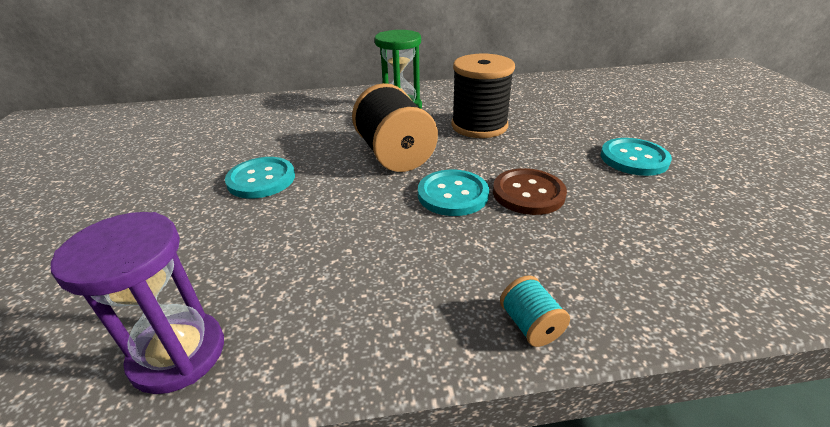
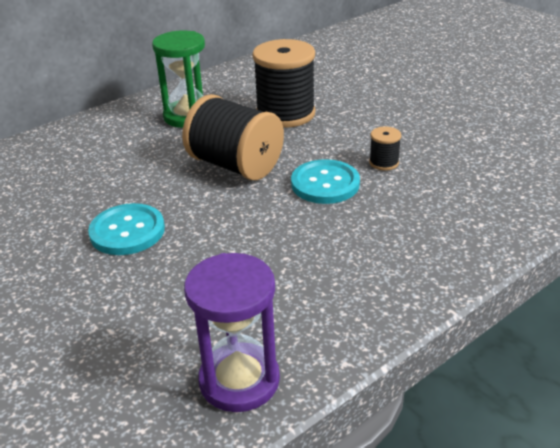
camera: 30 degrees left, 0 degrees up
(528, 193) = (384, 163): brown button -> black spool
(530, 325) = (466, 254): turquoise spool -> none
(634, 158) = (437, 108): turquoise button -> none

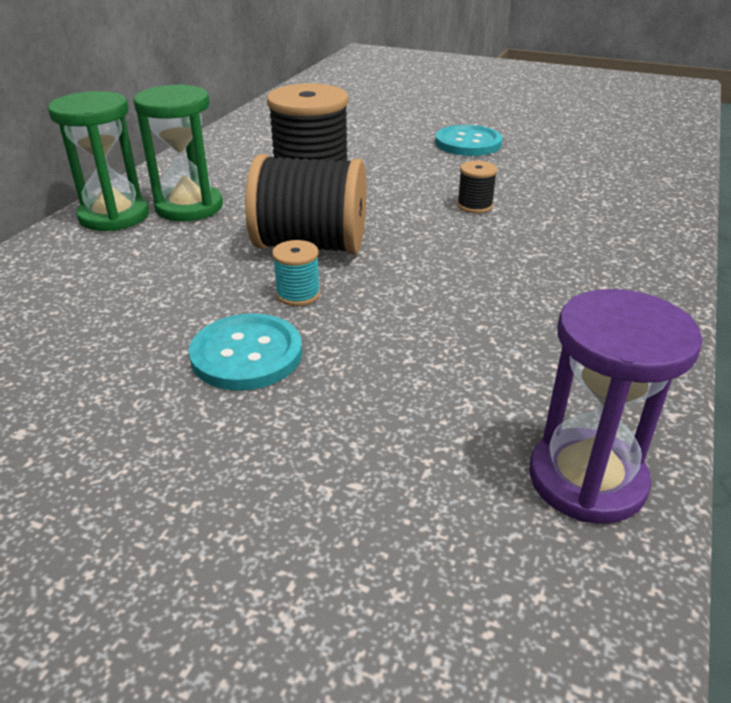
camera: 30 degrees left, 0 degrees up
(138, 112) = (114, 216): none -> green hourglass
(193, 199) = (298, 294): none -> turquoise spool
(325, 184) = (437, 240): turquoise button -> turquoise button (468, 143)

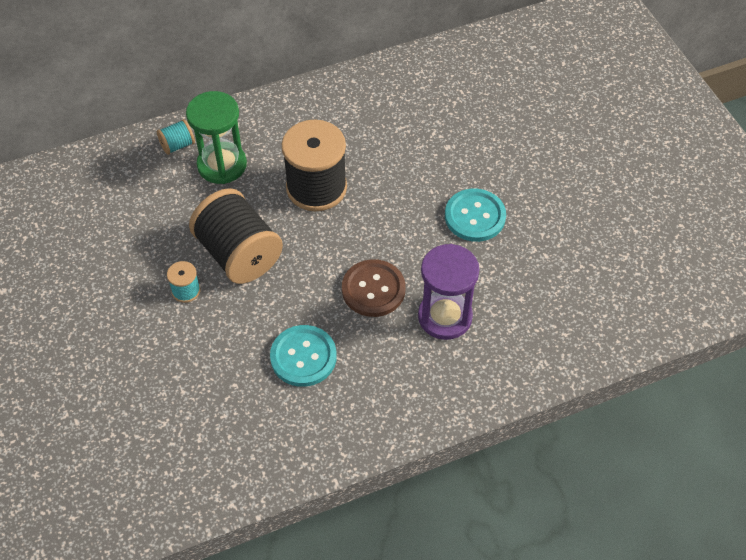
camera: 45 degrees right, 20 degrees up
(114, 216) = (177, 145): green hourglass -> turquoise spool
(246, 354) = (119, 315): turquoise button -> turquoise button (303, 357)
(474, 205) = (373, 289): black spool -> brown button
(587, 479) = (151, 497): purple hourglass -> purple hourglass (445, 317)

